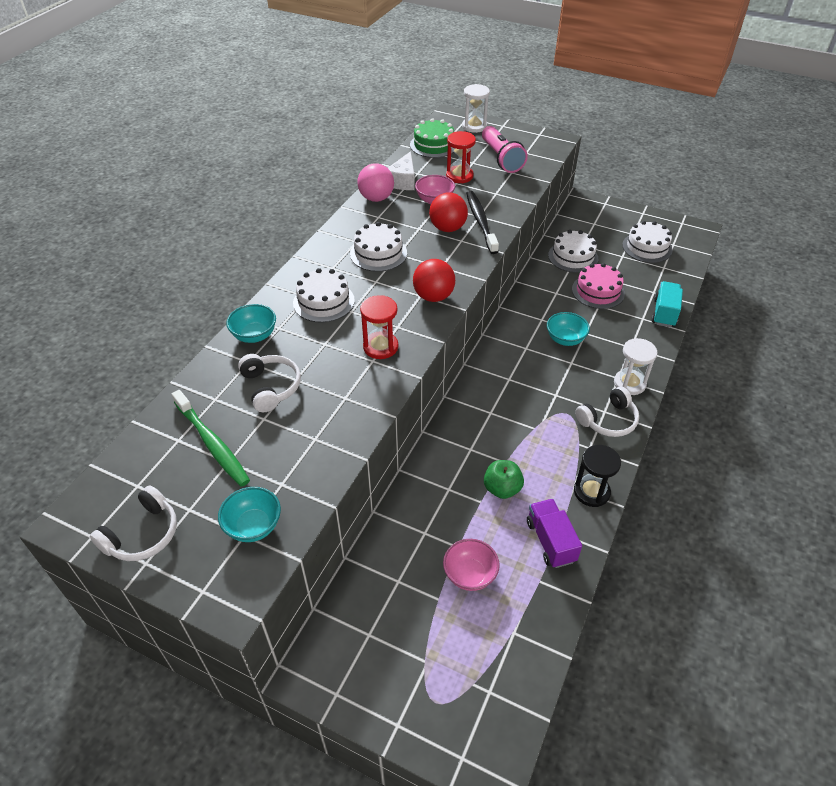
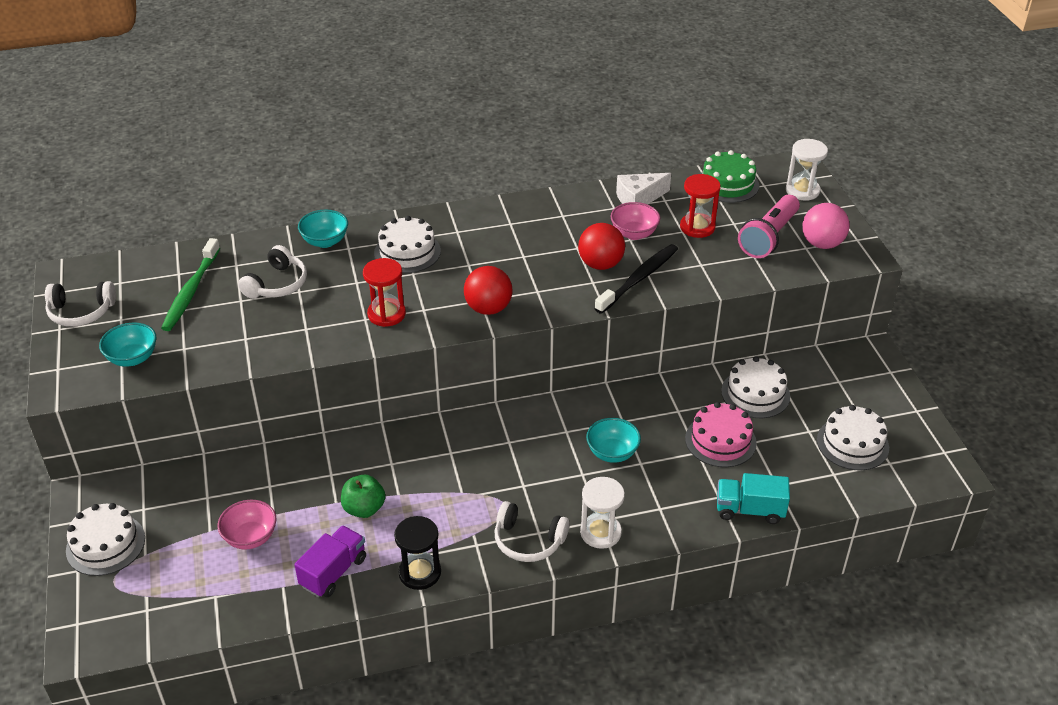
camera: 50 degrees right, 5 degrees down
(376, 198) = (589, 199): pink ball -> pink ball (822, 244)
(378, 253) = (509, 245): white cake -> white cake (105, 544)
(664, 313) = (749, 510): turquoise truck -> turquoise truck turned 150 degrees counterclockwise

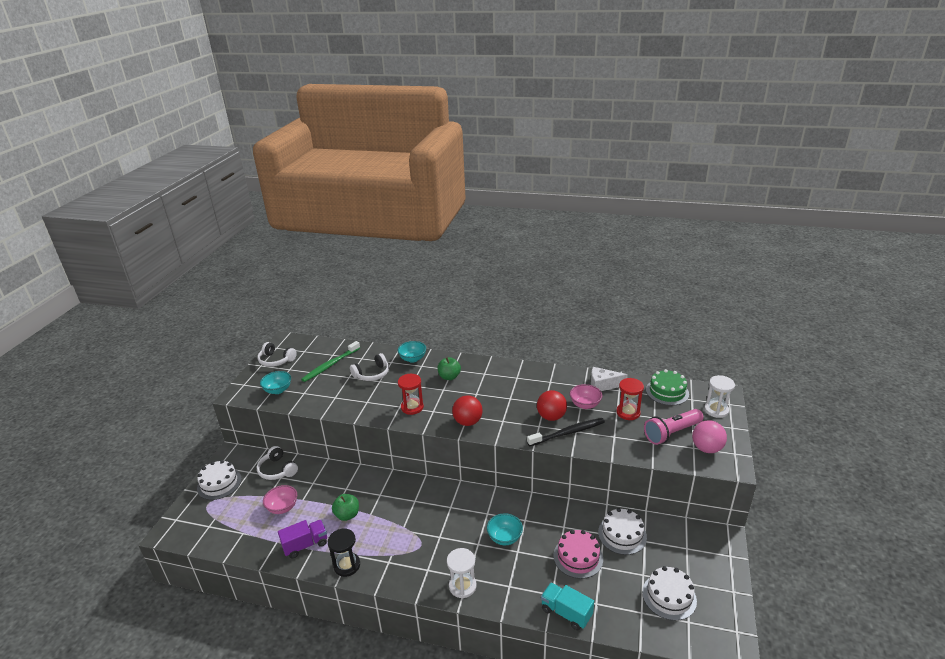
camera: 30 degrees right, 10 degrees down
(407, 252) = (449, 377): white cake -> green apple
(528, 541) = (418, 572): white headphones -> white headphones (277, 470)

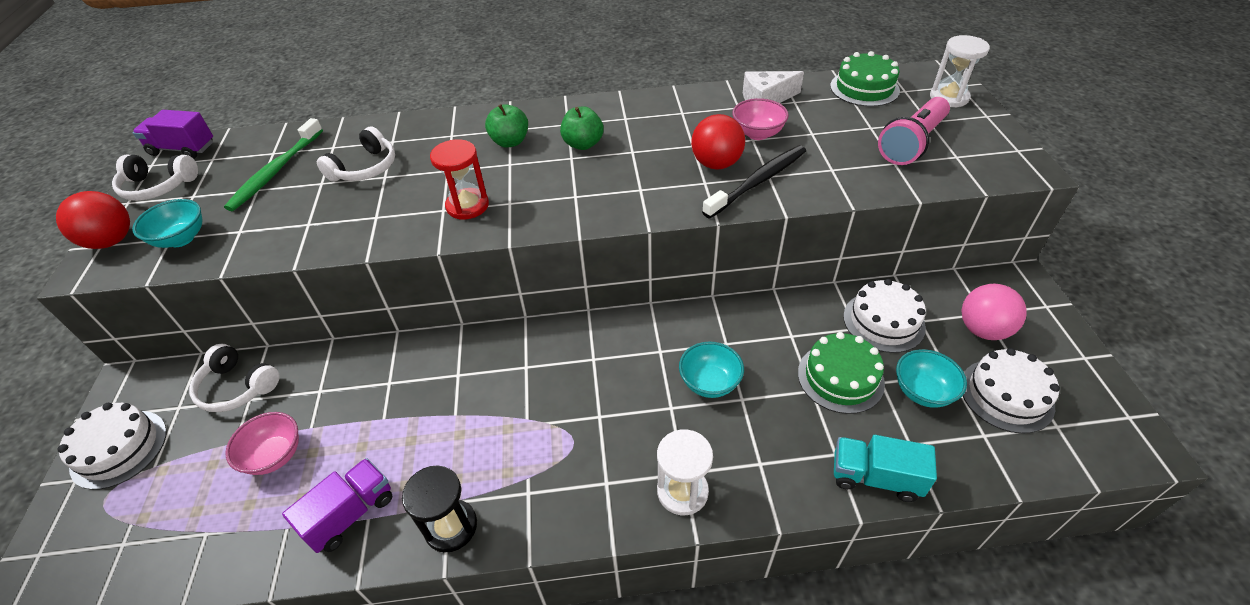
camera: 20 degrees left, 15 degrees up
(292, 342) = (183, 149): none -> purple truck
(347, 515) = (411, 430): green apple -> green apple (583, 144)
(413, 359) = (430, 128): turquoise bowl -> turquoise bowl (922, 392)
(468, 422) = (581, 205): red ball -> red ball (111, 241)
(578, 557) = (840, 377): pink cake -> green cake
(628, 412) = (829, 130): red hourglass -> none
(706, 448) = (975, 153): pink ball -> pink ball (982, 330)

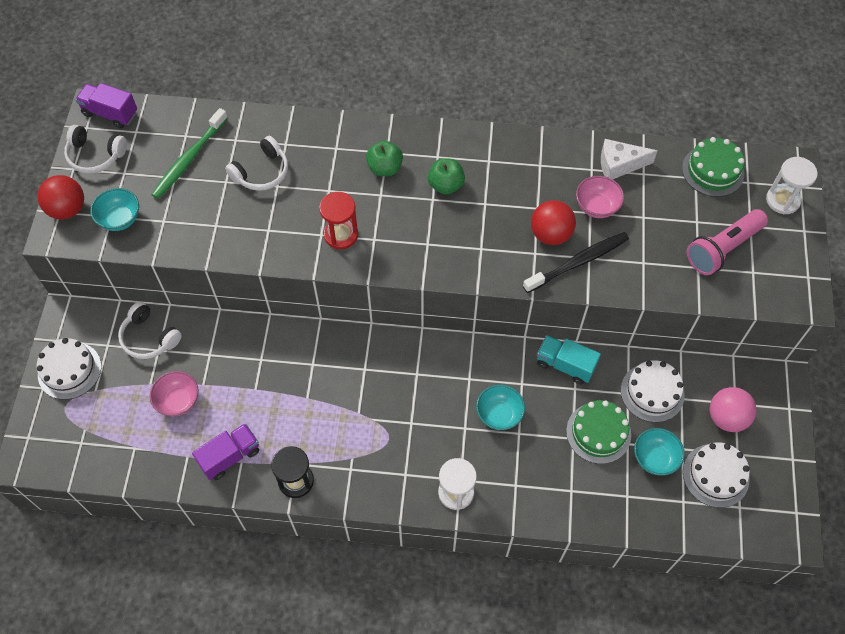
camera: 10 degrees right, 15 degrees up
(875, 477) = (592, 513): turquoise truck -> turquoise truck (565, 365)

